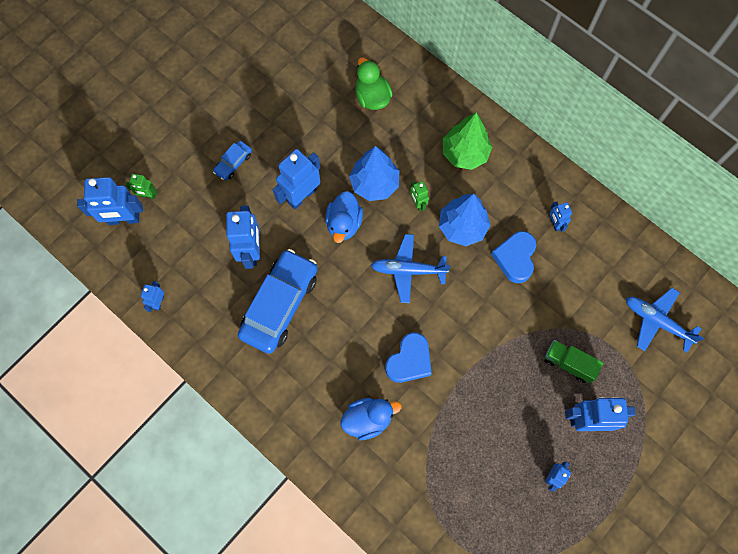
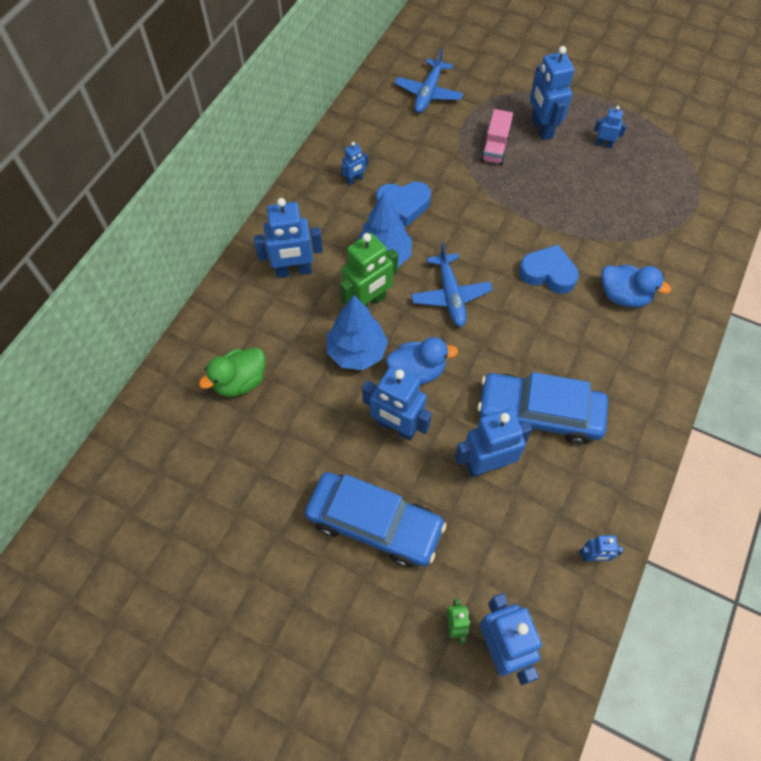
camera: 105 degrees left, 10 degrees down
(233, 163) = (374, 523): blue car -> blue car, size x2.22
(368, 419) = (623, 296): blue duck -> blue duck turned 150 degrees clockwise
(417, 203) = (368, 303): green robot -> green robot, size x1.96
(465, 153) = (293, 271): green tree -> blue robot
(568, 363) = (495, 148): green truck -> pink truck

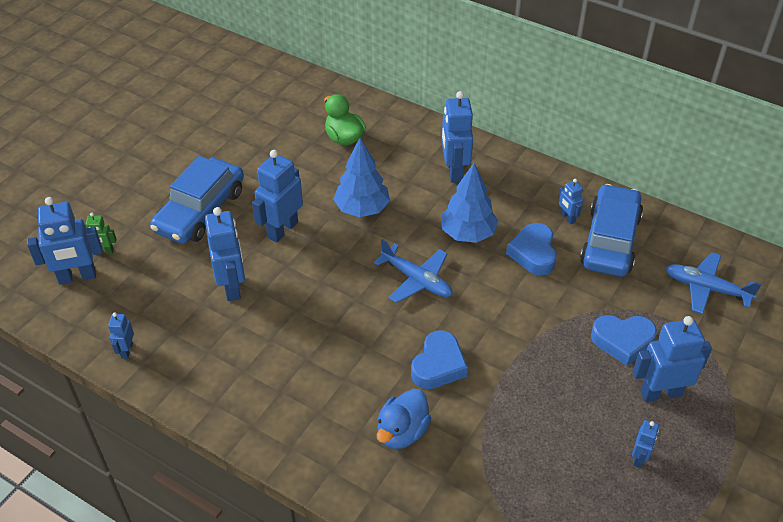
camera: 95 degrees right, 15 degrees down
(368, 303) = (413, 219): green robot -> none
(417, 371) = (335, 248): blue duck -> none
(450, 295) = (417, 280): blue plane -> blue plane turned 135 degrees counterclockwise
(495, 148) = (622, 341): pink truck -> blue heart
(539, 413) = (274, 332): blue car -> blue car (610, 240)

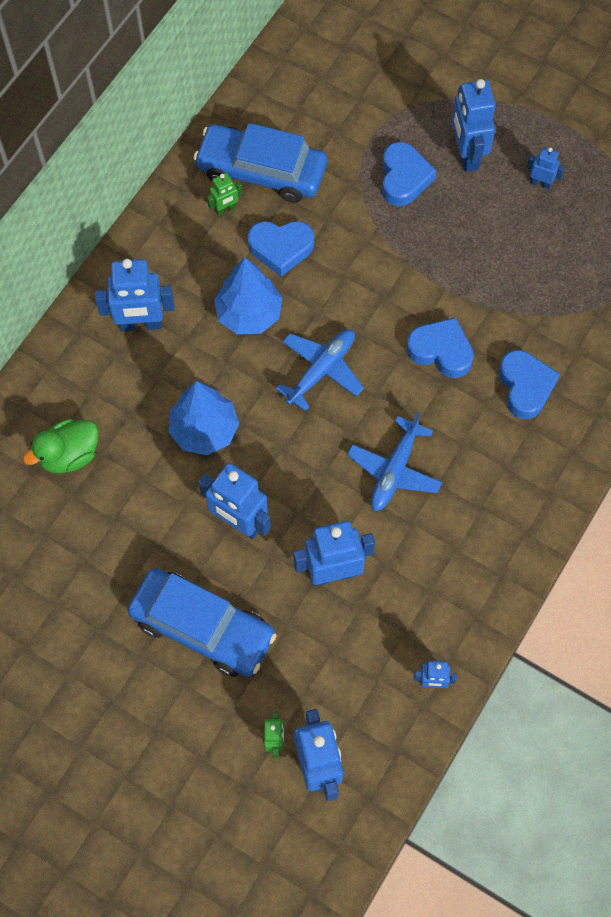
camera: 90 degrees left, 20 degrees up
(402, 432) = (525, 387): blue duck -> blue heart
(567, 218) = (225, 209): blue robot -> green robot
(706, 288) = (332, 93): blue plane -> blue plane (394, 470)

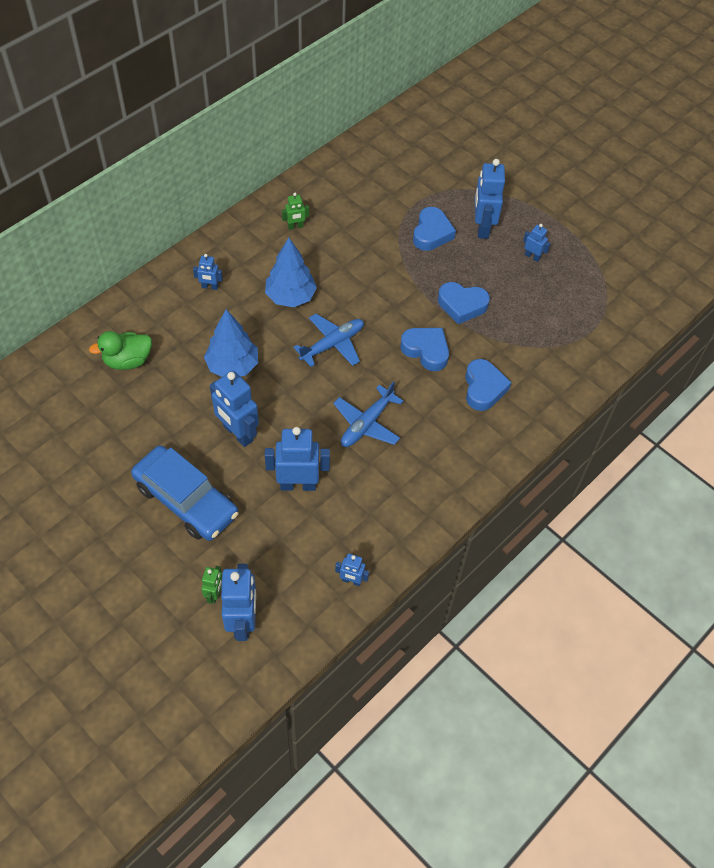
camera: 10 degrees right, 10 degrees down
(141, 324) = (210, 287): blue robot -> blue robot, size x0.51
(261, 171) = (329, 208): blue car -> none
(281, 248) = (327, 259): blue heart -> blue heart (462, 305)

